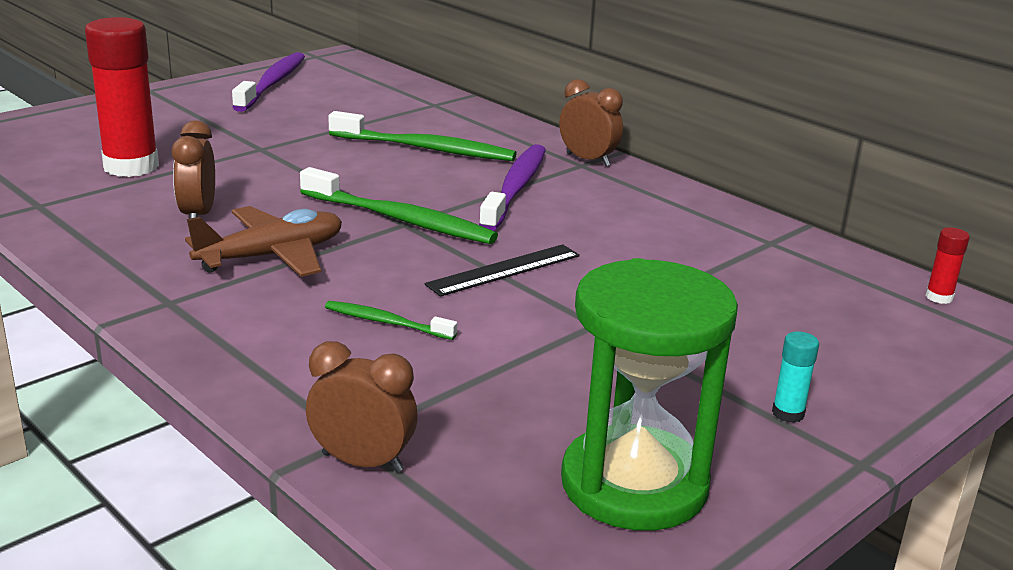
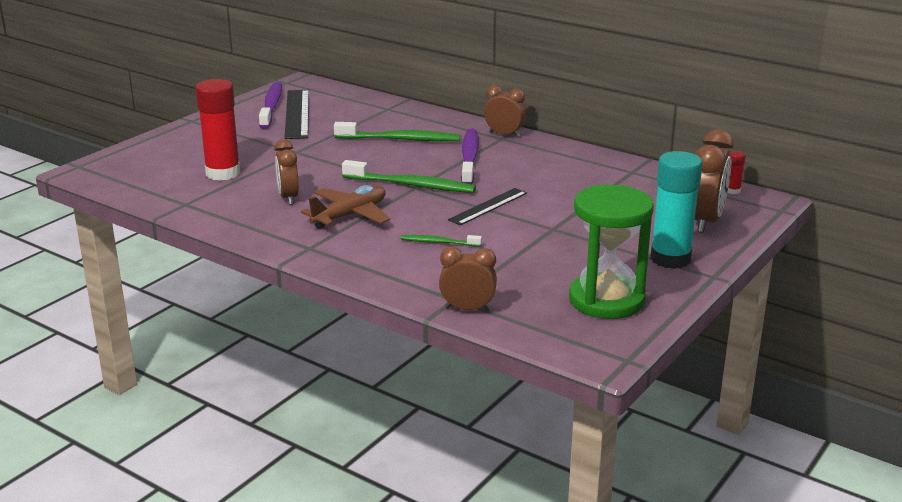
camera: 10 degrees left, 0 degrees up
(301, 97) = (297, 113): none -> black ruler
(788, 413) = (670, 259): turquoise glue stick -> turquoise glue stick, size x2.37
(875, 348) = (706, 222): none -> brown clock

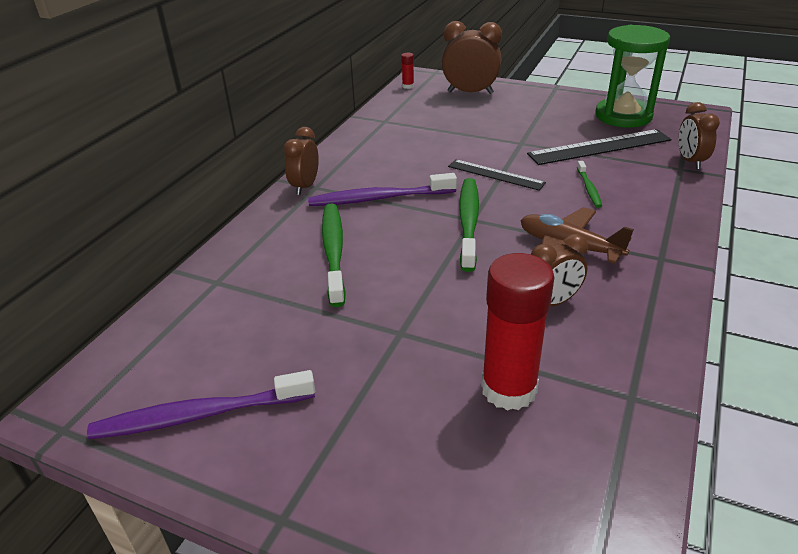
camera: 100 degrees left, 10 degrees up
(297, 113) = (239, 371): black ruler -> black ruler (599, 147)
(670, 259) = (541, 100): turquoise glue stick -> none

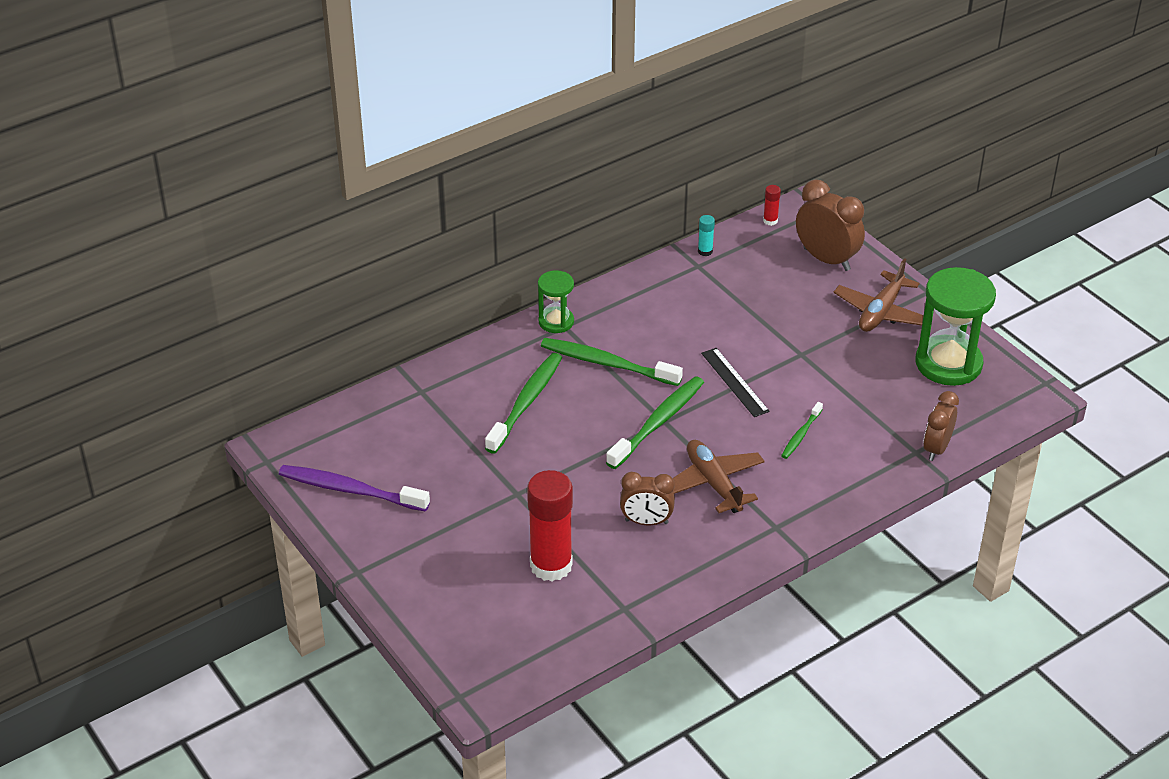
camera: 30 degrees right, 5 degrees up
(305, 186) = (556, 322): brown clock -> green hourglass
(379, 198) = (607, 363): purple toothbrush -> green toothbrush
(381, 112) = (705, 251): none -> turquoise glue stick
(542, 105) = (881, 312): none -> brown plane
(599, 147) = (871, 393): black ruler -> none

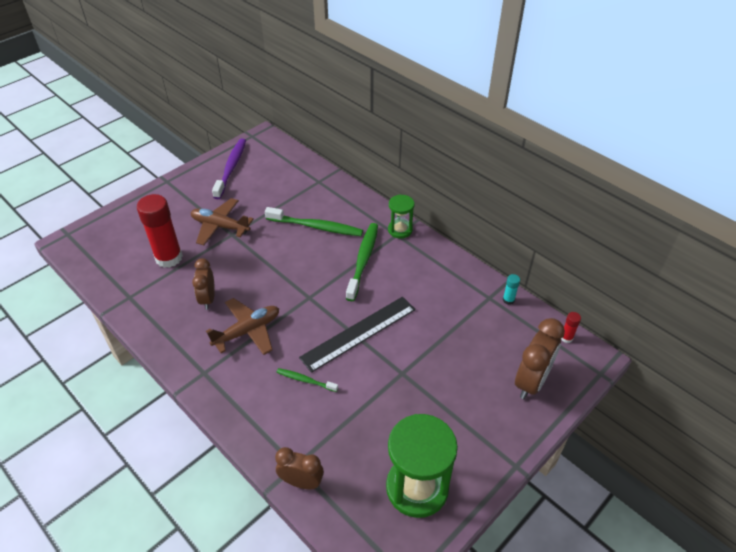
camera: 80 degrees right, 5 degrees up
(658, 422) = (307, 294): green toothbrush -> none
(734, 382) = (359, 333): black ruler -> black ruler, size x1.58
(881, 312) = (473, 428): brown plane -> brown plane (220, 226)

